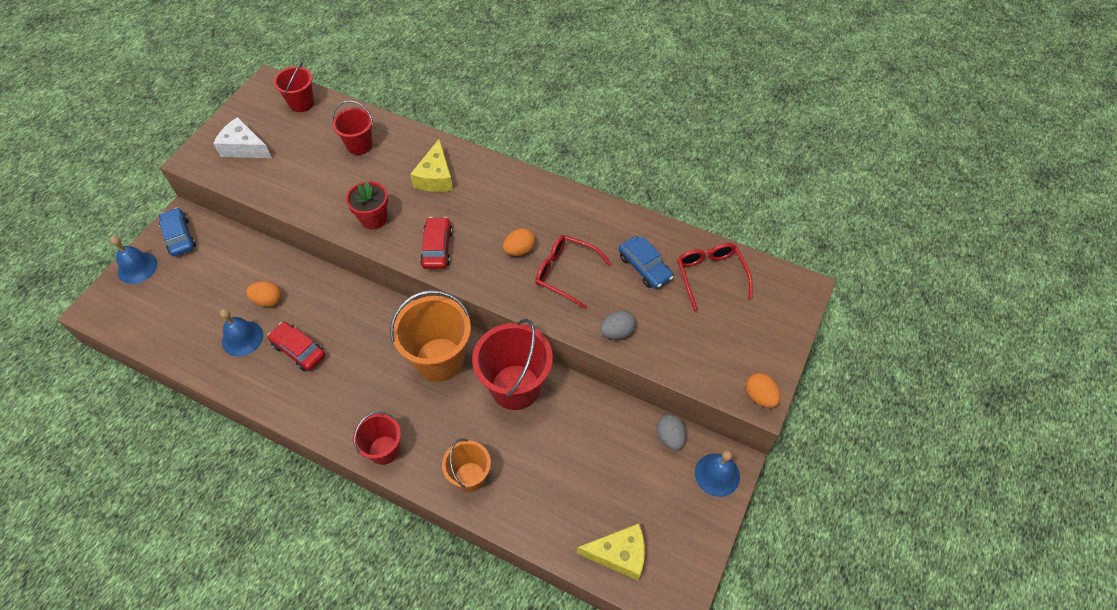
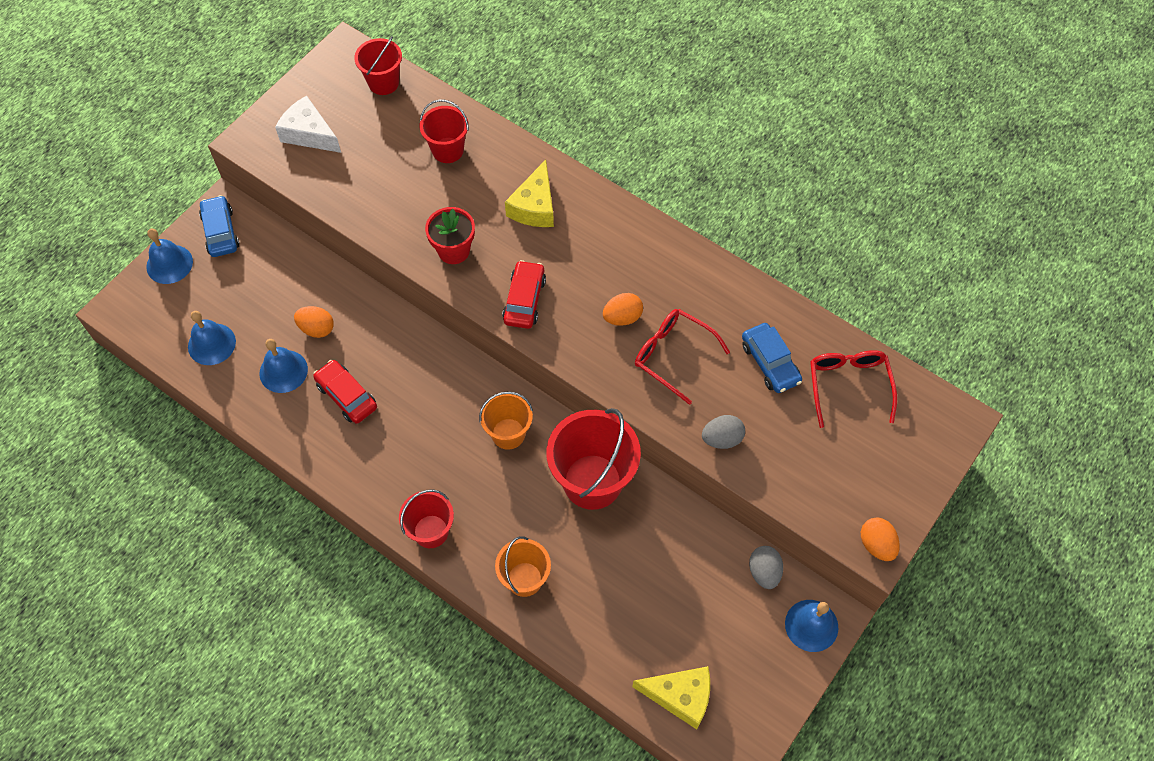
camera: 10 degrees right, 5 degrees up
(178, 325) = (211, 344): none -> blue bell
(439, 359) = (508, 434): orange bucket -> orange bucket, size x0.58

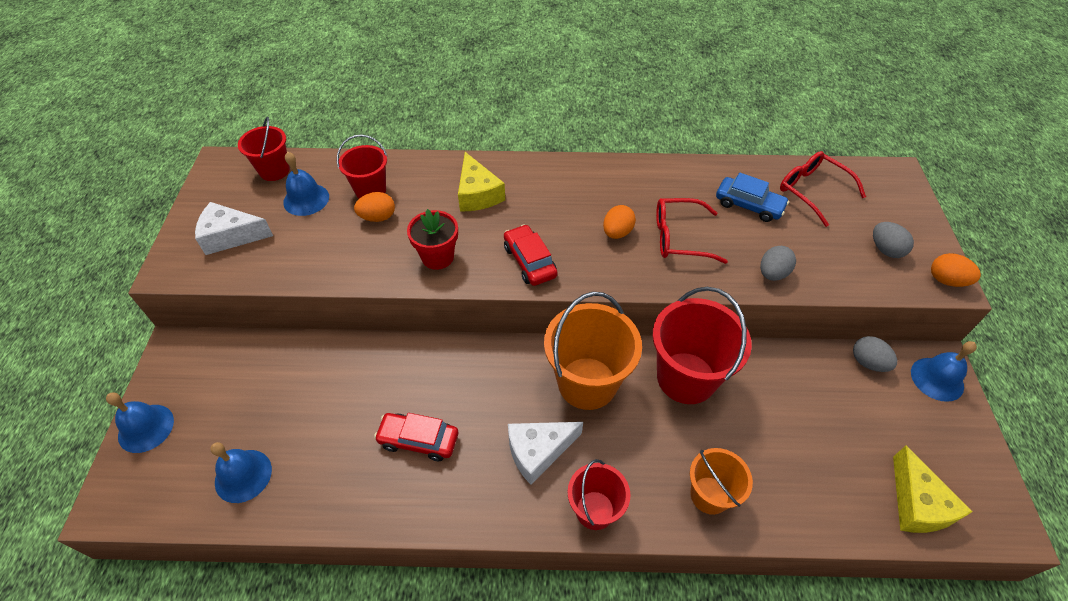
camera: 35 degrees left, 10 degrees down
(220, 232) = (185, 370): blue car -> none
(283, 371) = (338, 456): blue bell -> blue bell (306, 199)
(317, 329) = (345, 399): orange egg -> orange egg (378, 217)
(426, 462) = (538, 451): none -> white cheese
(508, 434) = (587, 383): orange bucket -> orange bucket, size x1.71
(680, 696) = (917, 504): yellow cheese -> yellow cheese turned 105 degrees clockwise
(852, 483) = (885, 250): none -> grey egg

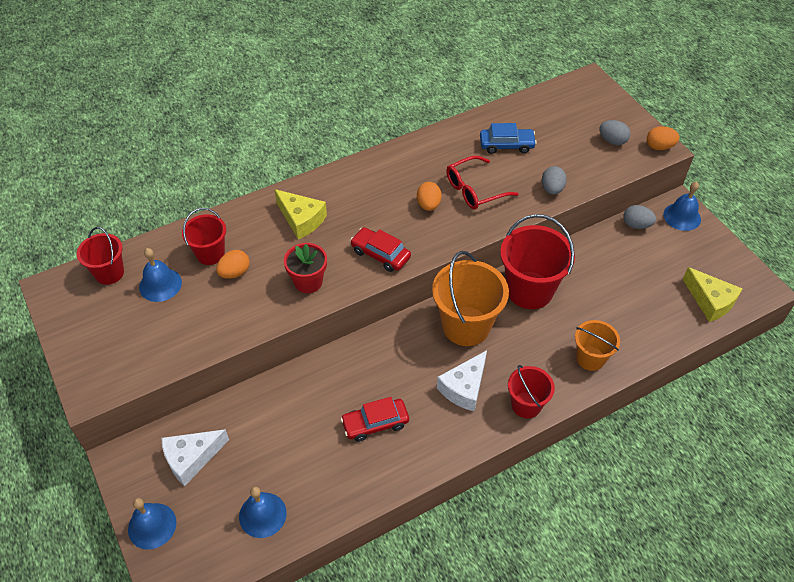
camera: 30 degrees left, 0 degrees up
(231, 236) = (120, 342): white cheese -> white cheese (191, 458)
(812, 191) = (542, 116): red glasses -> none

